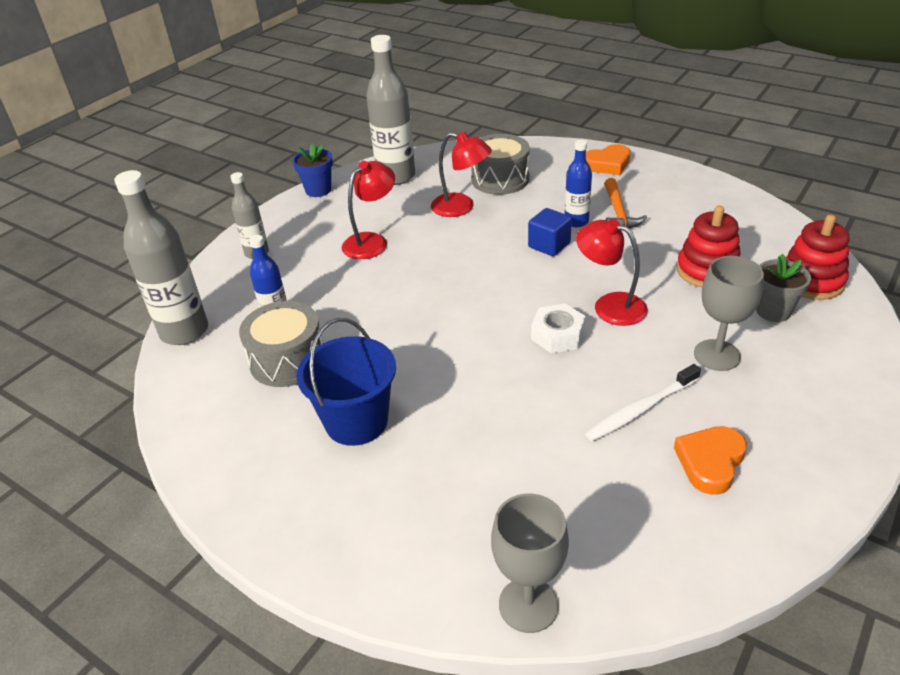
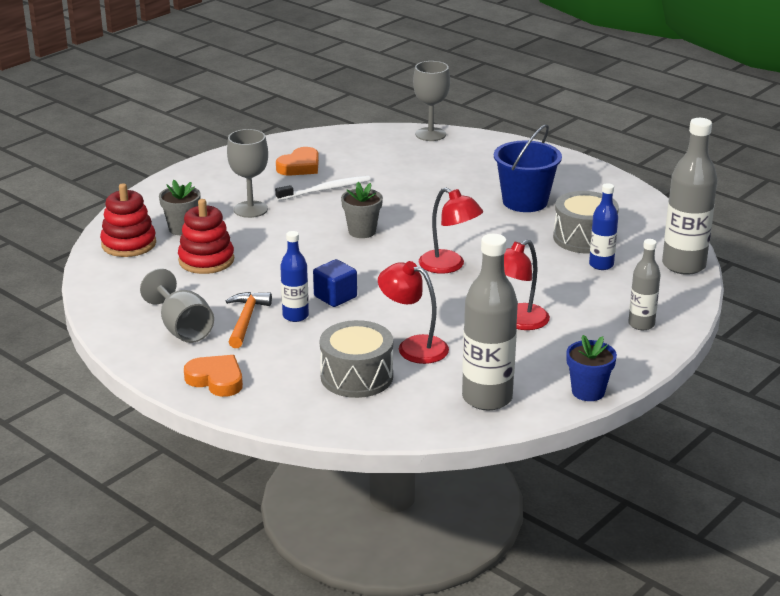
camera: 175 degrees left, 10 degrees down
(557, 335) = (362, 231): white nut -> grey flower pot
(607, 164) = (216, 380): orange heart -> orange heart turned 45 degrees clockwise
(609, 305) = (308, 245): red lamp -> red lamp (449, 266)
(668, 198) = (182, 328): none -> grey goblet

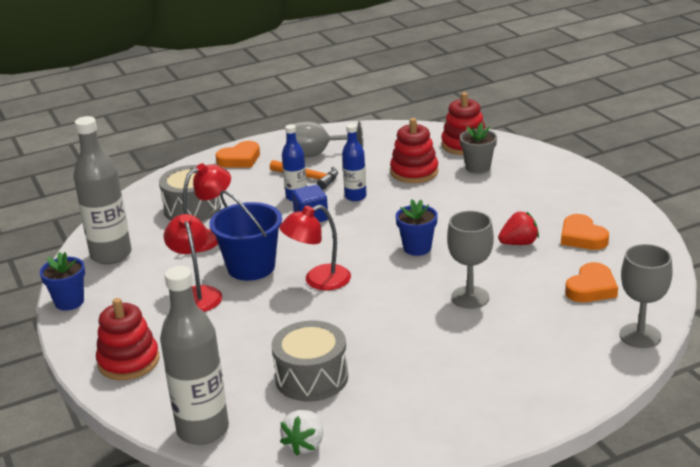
camera: 115 degrees right, 0 degrees up
(250, 209) = (497, 200): grey goblet -> grey goblet (470, 297)
(326, 190) = (519, 243): white toothbrush -> red strawberry
(362, 231) = (417, 248): grey flower pot -> blue flower pot
(378, 155) = (591, 288): none -> orange heart
(525, 201) = (421, 360): blue bucket -> blue bucket (251, 267)
(601, 265) = (250, 371): blue bottle -> blue bottle (355, 196)
(641, 324) = (129, 361): grey bottle -> red stacking toy
(657, 224) = (305, 444): none -> white strawberry

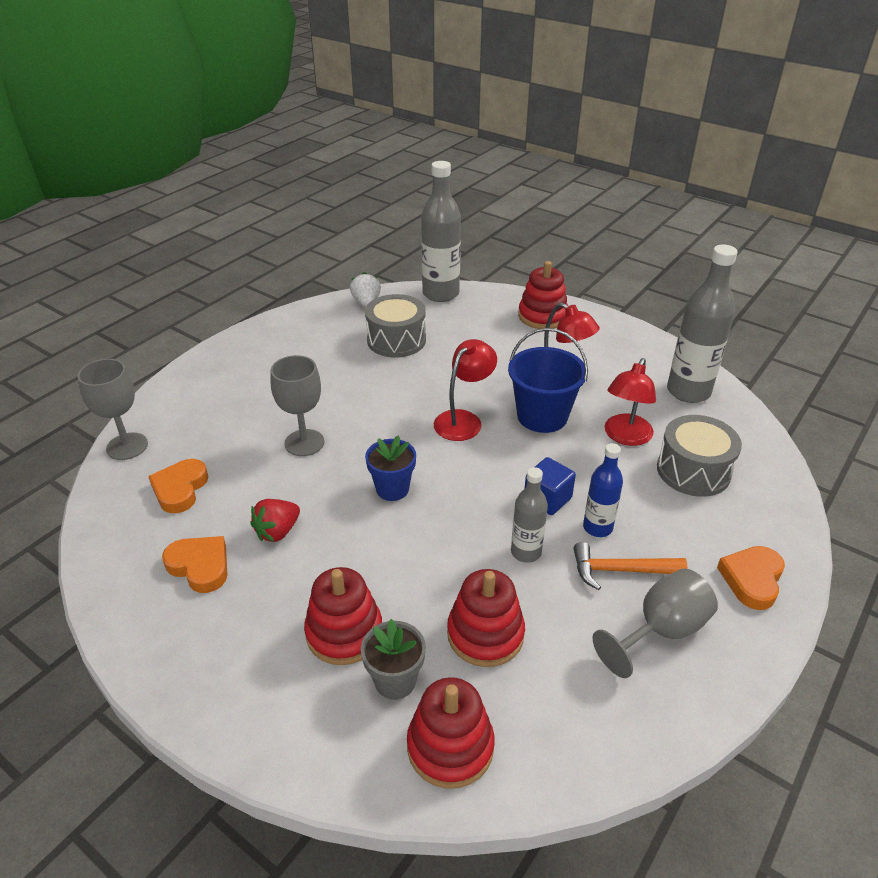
camera: 150 degrees right, 10 degrees up
(69, 302) = (653, 342): blue flower pot -> none
(355, 196) = (526, 552): blue bottle -> grey bottle
(496, 189) = (344, 632): none -> red stacking toy

